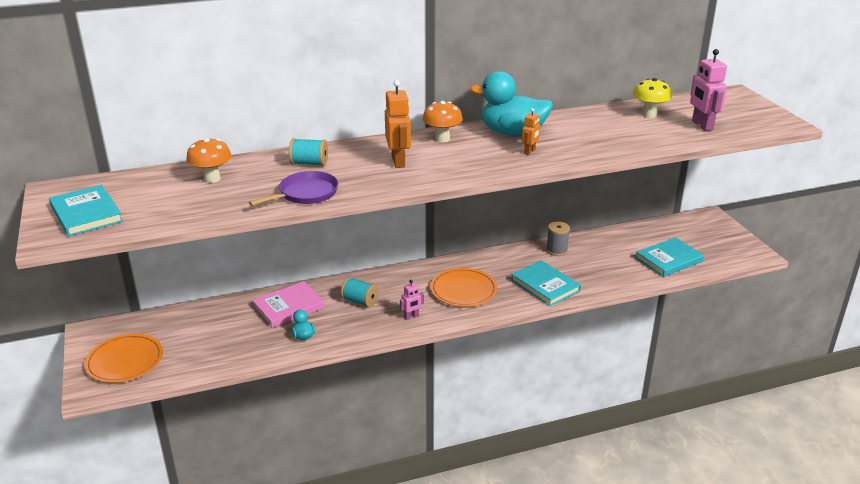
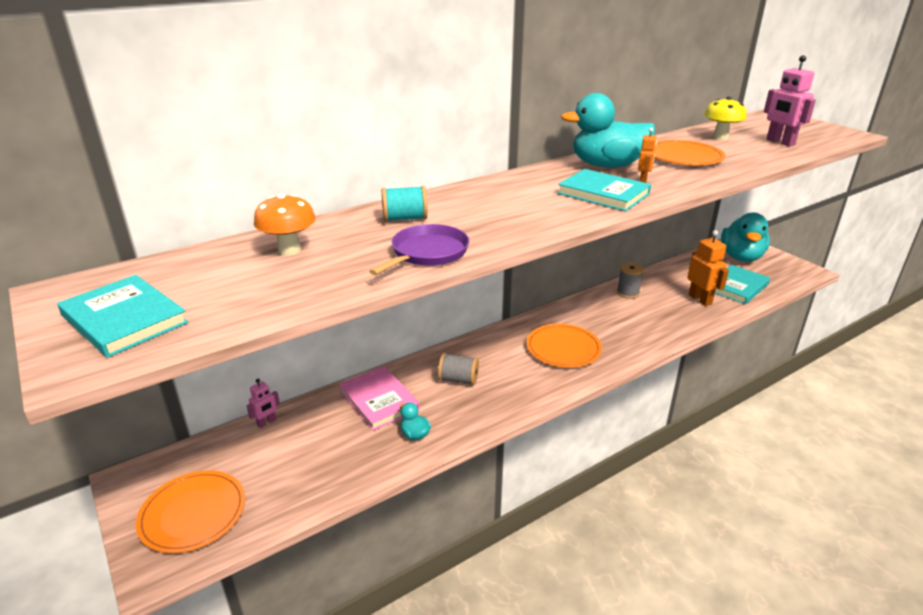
camera: 15 degrees left, 0 degrees up
(288, 307) = (379, 400): pink book -> pink book turned 75 degrees counterclockwise
(360, 301) = (458, 380): turquoise spool -> grey spool
(398, 161) = (510, 205): orange robot -> orange robot (700, 299)
(411, 317) = (526, 388): pink robot -> pink robot (266, 422)
(442, 139) = (537, 178): orange mushroom -> none
(545, 285) = (642, 330): turquoise book -> turquoise book (603, 194)
(591, 132) = (683, 157): none -> orange plate
(697, 231) = (741, 257): none -> turquoise duck

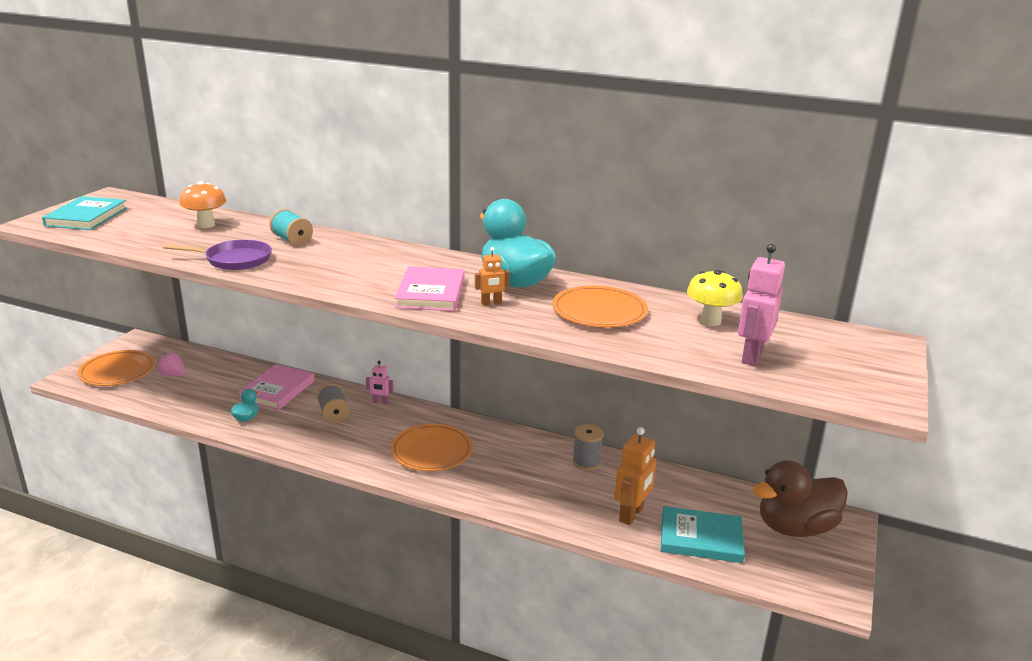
camera: 55 degrees right, 5 degrees down
(261, 467) = (173, 375): none -> pink strawberry
(266, 422) = (220, 359): pink robot -> pink robot (380, 402)
(603, 194) = (430, 293): turquoise book -> pink book
(741, 257) = (795, 528): turquoise duck -> brown duck

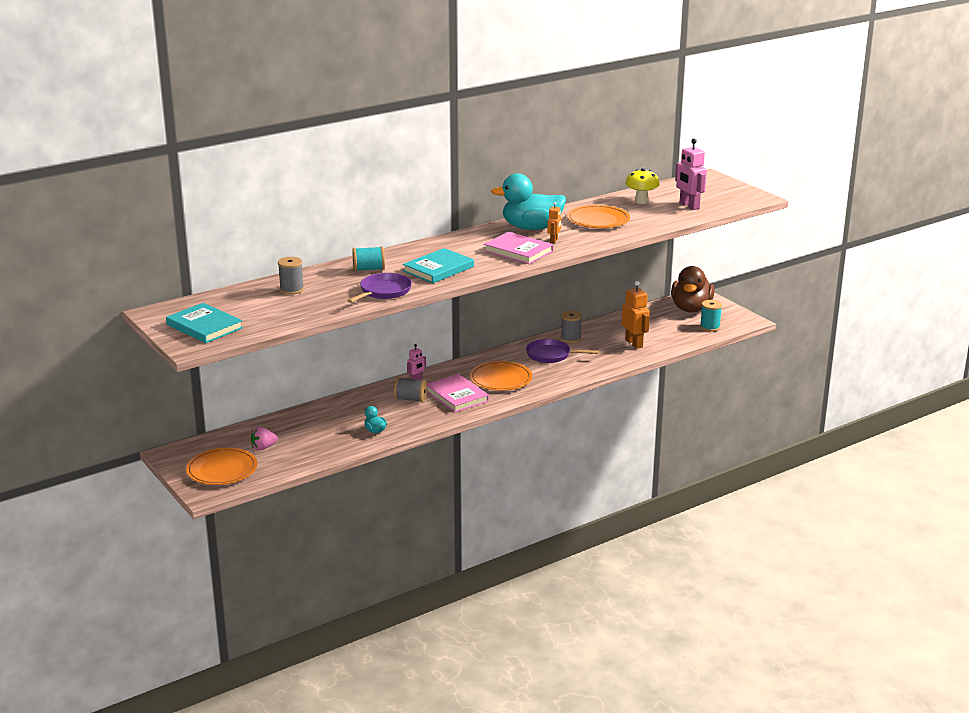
camera: 55 degrees left, 0 degrees up
(206, 225) = (291, 290): orange mushroom -> grey spool
(277, 390) = (347, 412): pink book -> pink book (456, 396)
(527, 463) = (551, 355): none -> purple pan
(701, 538) = (673, 334): turquoise book -> turquoise book (438, 269)
(764, 565) = (710, 327): none -> turquoise spool

